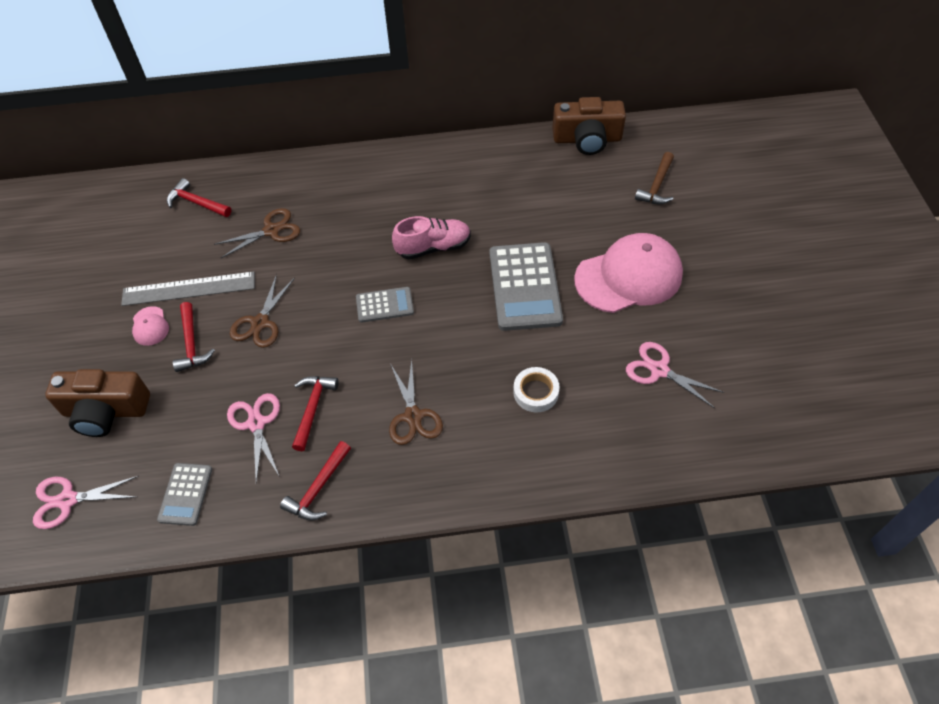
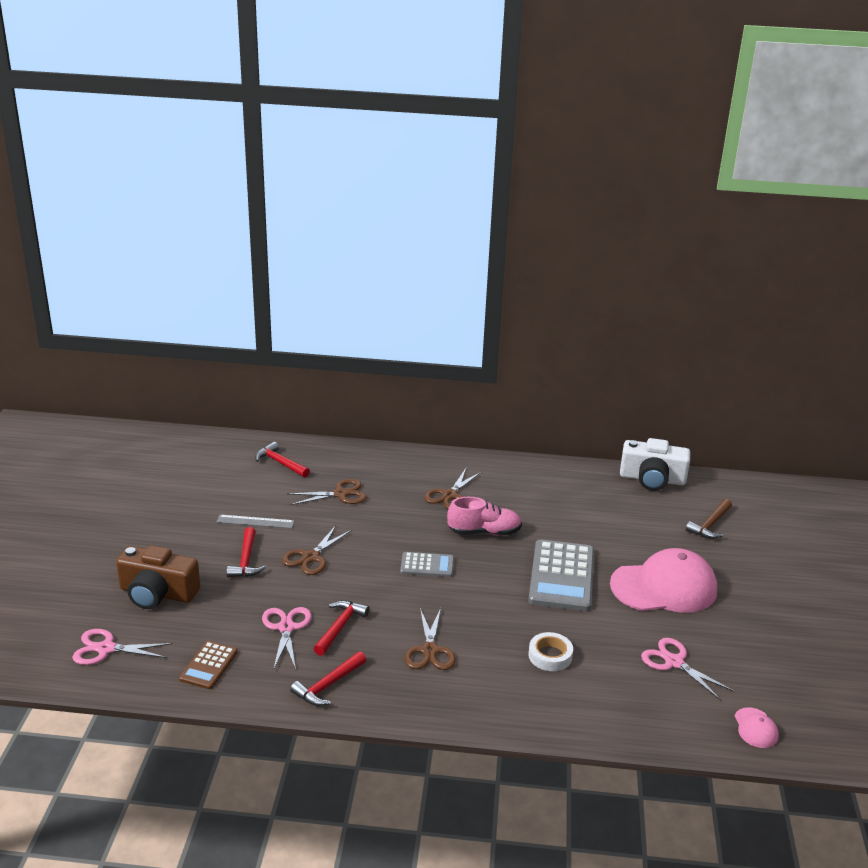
camera: 10 degrees right, 25 degrees down
(150, 326) = (214, 541): pink cap -> pink cap (755, 728)
(185, 494) = (209, 665): grey calculator -> brown calculator
(189, 289) = (255, 521): grey ruler -> grey ruler, size x0.63
(387, 206) = (450, 495): none -> brown scissors
(587, 139) = (652, 479): brown camera -> white camera

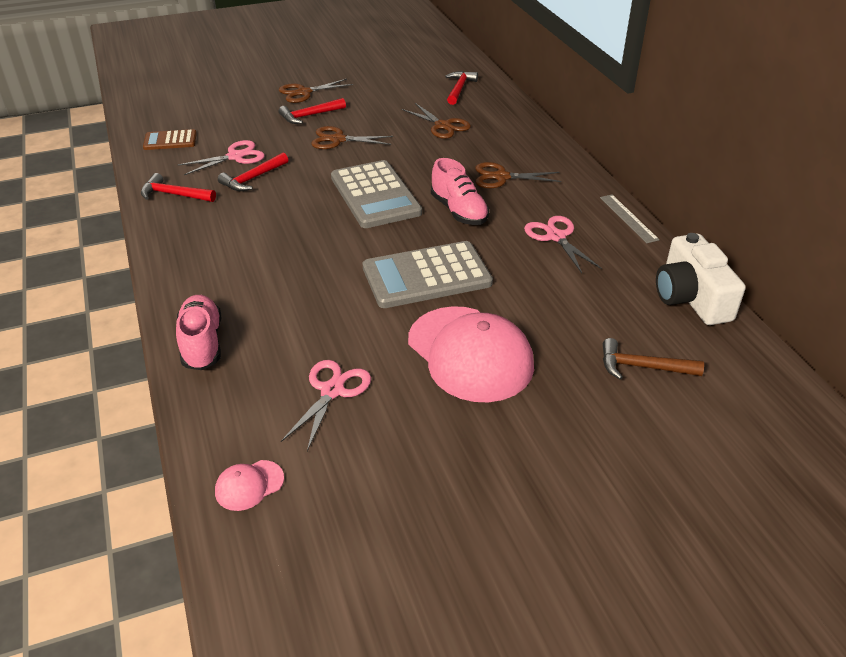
camera: 65 degrees right, 10 degrees up
(106, 649) = (166, 100): pink scissors -> pink scissors (556, 237)
(157, 593) = (241, 97): brown camera -> none
(255, 521) = (365, 104): grey ruler -> grey ruler (628, 218)
(340, 627) = (253, 178): red hammer -> red hammer turned 135 degrees clockwise
(427, 565) = (375, 195): grey calculator -> grey calculator, size x1.88
(430, 650) = (250, 230): brown scissors -> brown scissors (304, 92)
(550, 656) = (286, 299): white tape -> none
(583, 717) = (202, 344): none -> pink shoe

